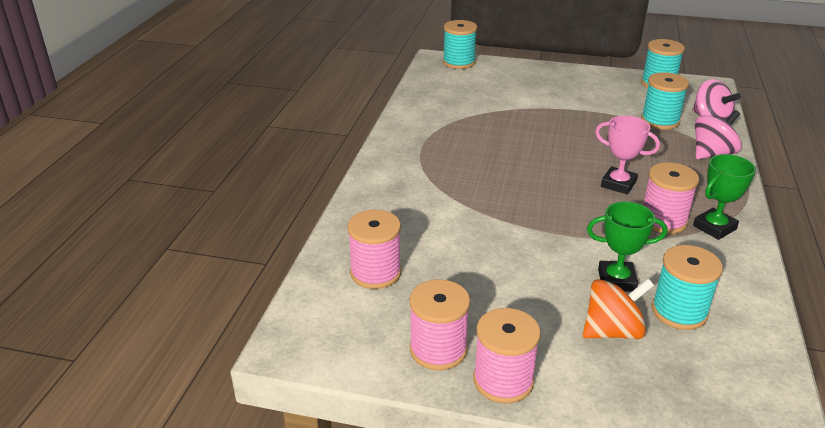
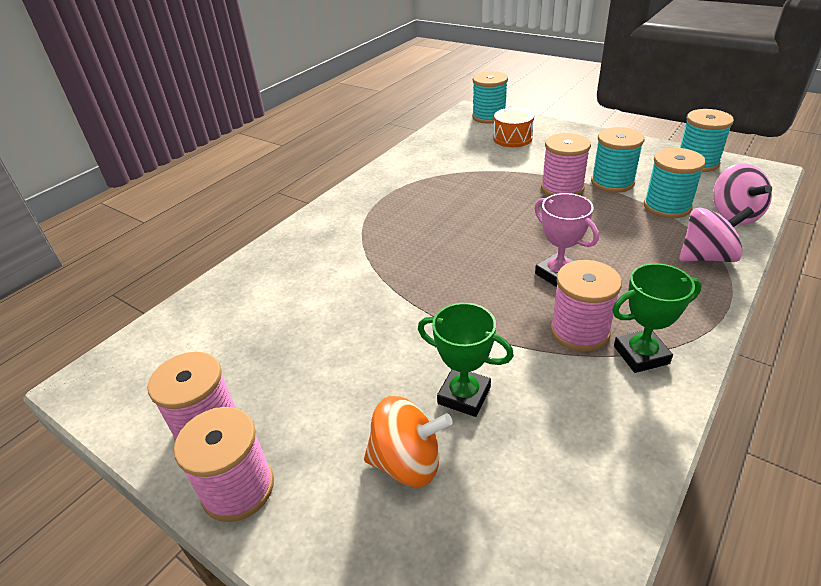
camera: 25 degrees right, 5 degrees up
(375, 273) = (227, 323): pink spool -> pink spool (562, 188)
(496, 80) = (512, 138): none -> orange drum
(679, 311) = (509, 460): turquoise spool -> turquoise spool (612, 182)

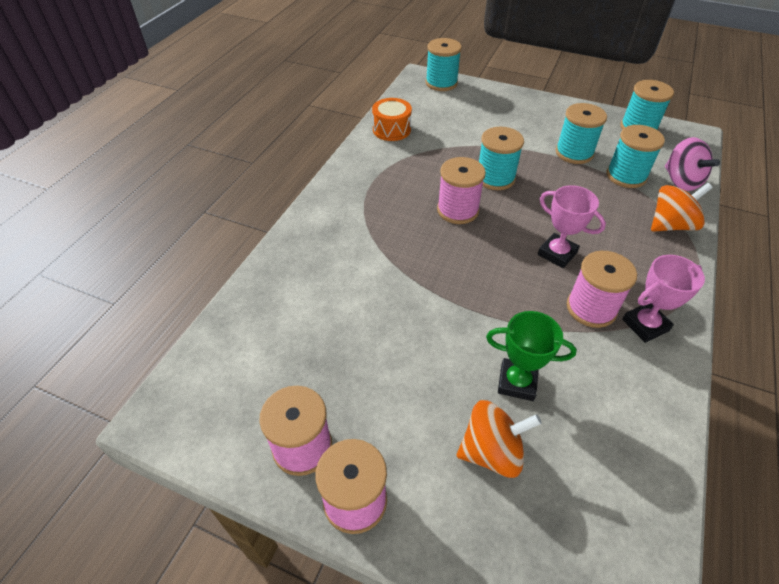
camera: 15 degrees left, 10 degrees up
(512, 138) = (471, 108): orange drum -> orange drum (391, 129)
(514, 200) = (495, 178): none -> turquoise spool
(562, 188) = (533, 162): pink spool -> pink spool (457, 210)
(641, 355) = (645, 325): green trophy -> pink trophy
(707, 257) = (670, 225): pink spinning top -> orange spinning top

